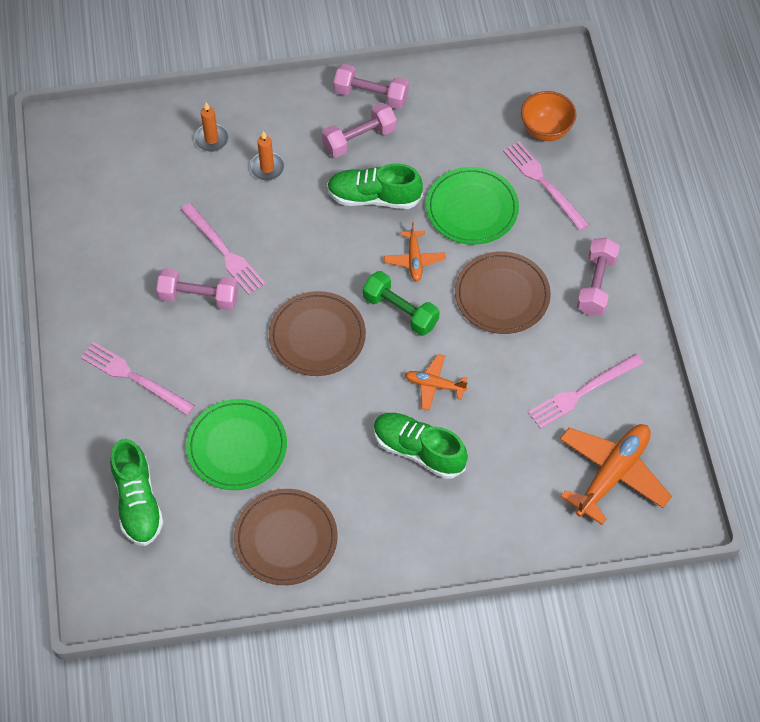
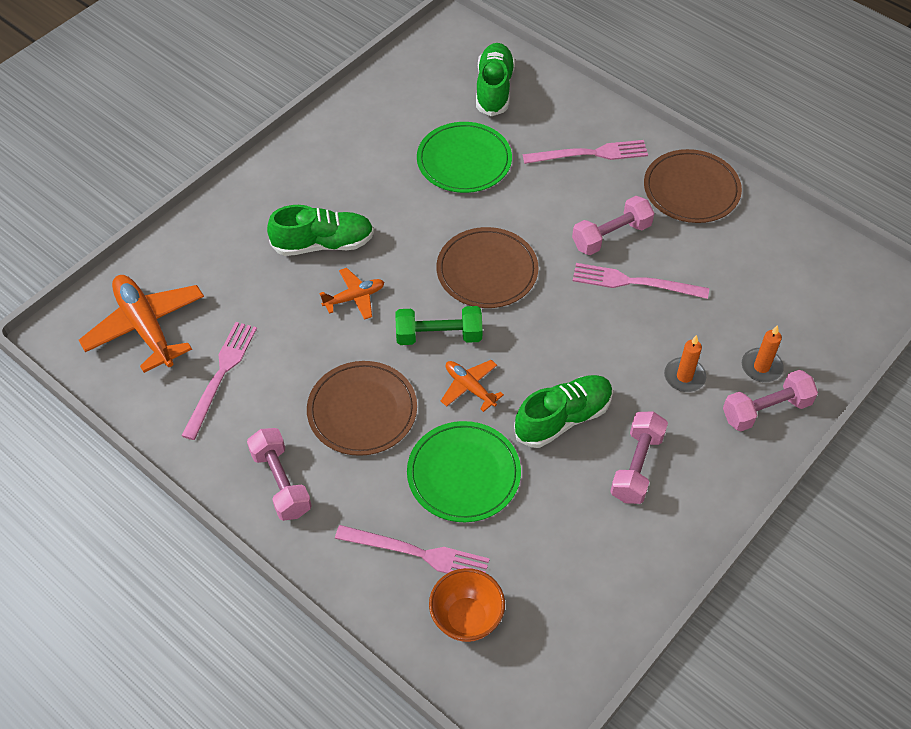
camera: 140 degrees right, 5 degrees down
(138, 502) = (494, 89): green shoe -> green shoe turned 60 degrees clockwise
(286, 539) = (368, 131): brown plate -> brown plate (691, 189)
(371, 95) = (675, 522): pink dumbbell -> pink dumbbell (766, 410)
(612, 474) = (146, 327): orange plane -> orange plane turned 150 degrees clockwise

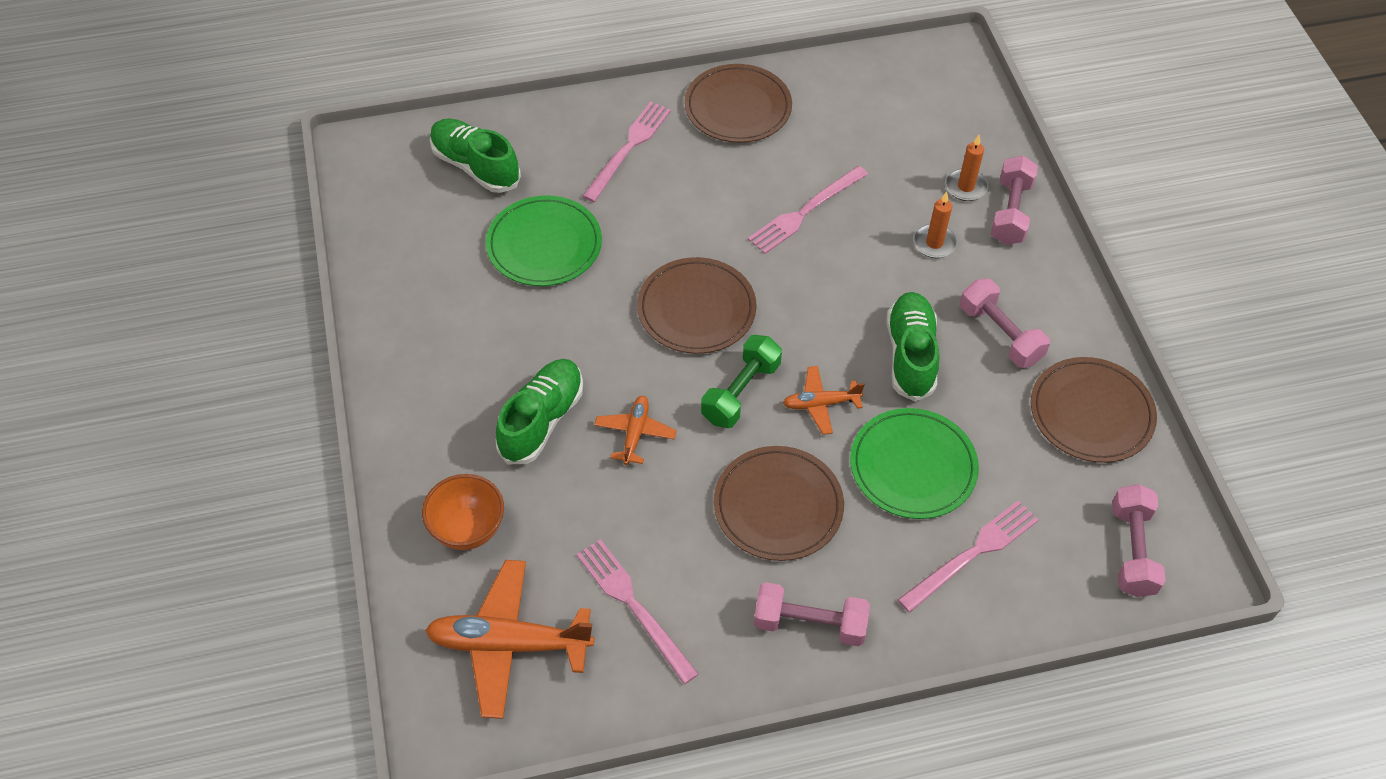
camera: 55 degrees left, 0 degrees up
(466, 618) = (1066, 555): orange bowl -> orange bowl (468, 529)
(611, 236) = (738, 194): pink dumbbell -> pink dumbbell (1132, 550)
(617, 568) = (1091, 413): none -> brown plate

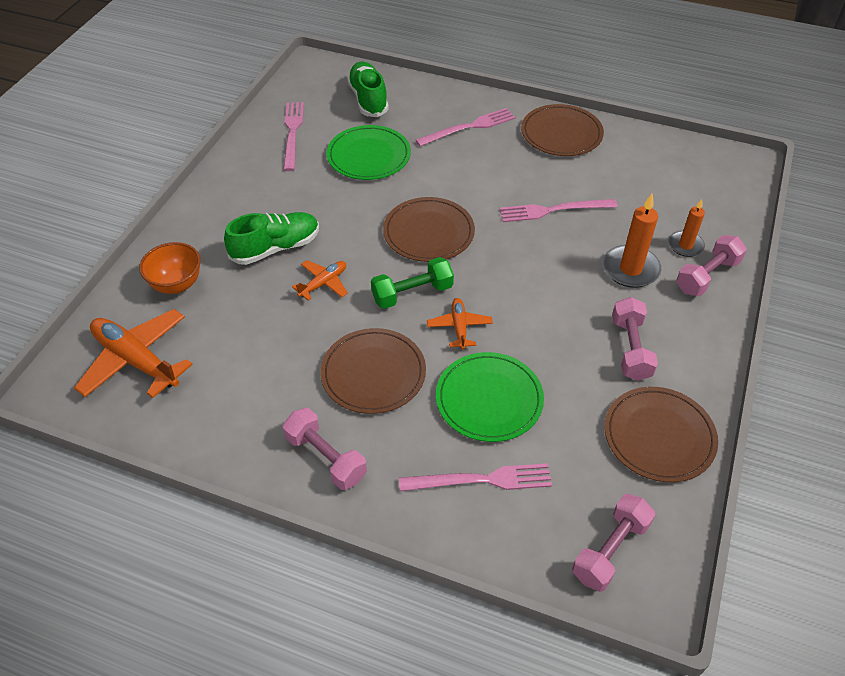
camera: 35 degrees right, 5 degrees down
(634, 606) = (227, 381): pink fork -> pink fork (292, 133)
(820, 404) = (459, 327): orange plane -> orange plane turned 60 degrees clockwise
(910, 355) = (550, 329): green shoe -> none
(934, 243) = (630, 269): orange candle -> orange candle, size x1.57

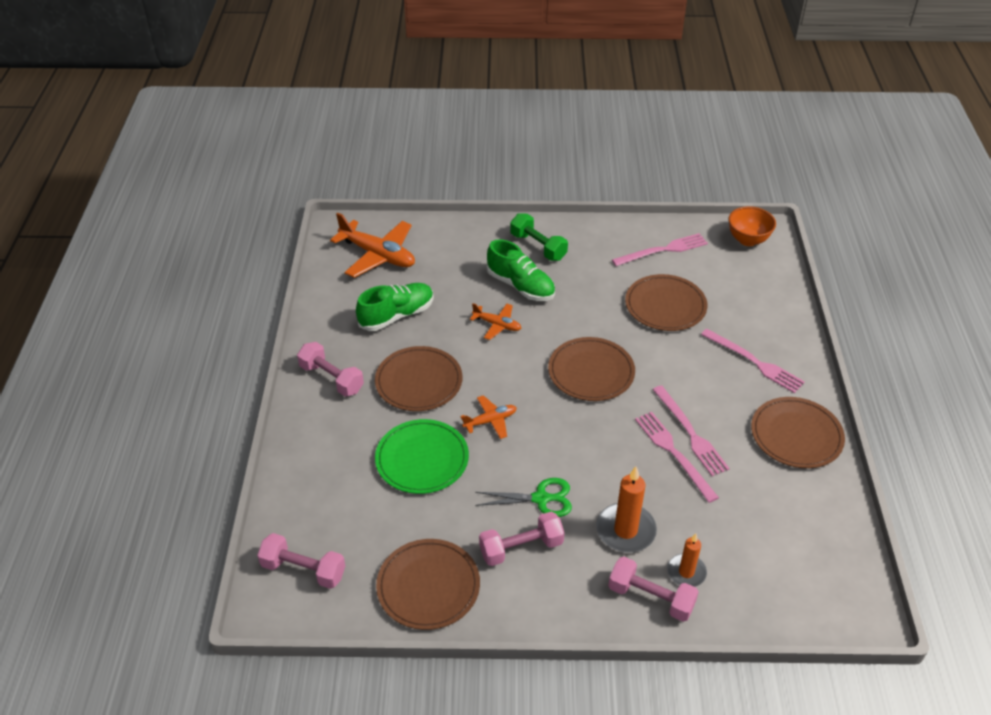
camera: 70 degrees right, 5 degrees down
(136, 360) = (378, 255): orange plane -> orange plane turned 105 degrees clockwise
(177, 285) = (455, 248): orange bowl -> orange bowl (748, 240)
(326, 458) = (331, 378): pink dumbbell -> pink dumbbell turned 75 degrees counterclockwise
(368, 99) = (744, 282): green shoe -> green shoe (397, 315)
(369, 156) = (665, 305): green plate -> brown plate
(412, 293) = (513, 381): green dumbbell -> green dumbbell (538, 247)
(481, 480) = (342, 473): pink fork -> pink fork (690, 433)
(575, 317) = (541, 498): none -> green scissors

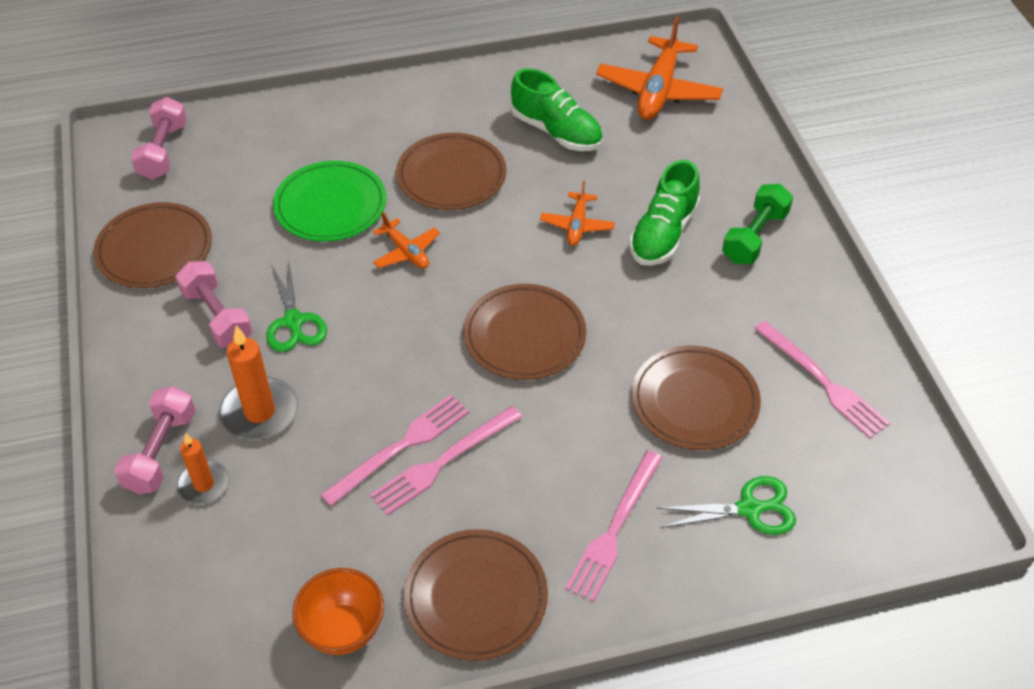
camera: 75 degrees right, 5 degrees up
(331, 378) = (432, 104): pink dumbbell -> none
(748, 240) = (911, 494): orange bowl -> orange bowl (343, 630)
(748, 303) = (749, 509): none -> green scissors

